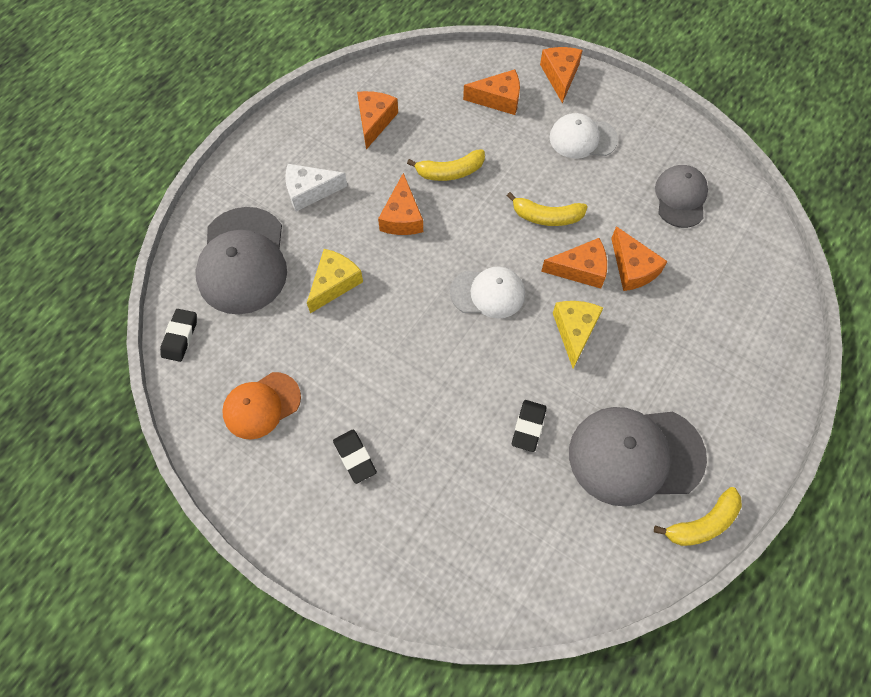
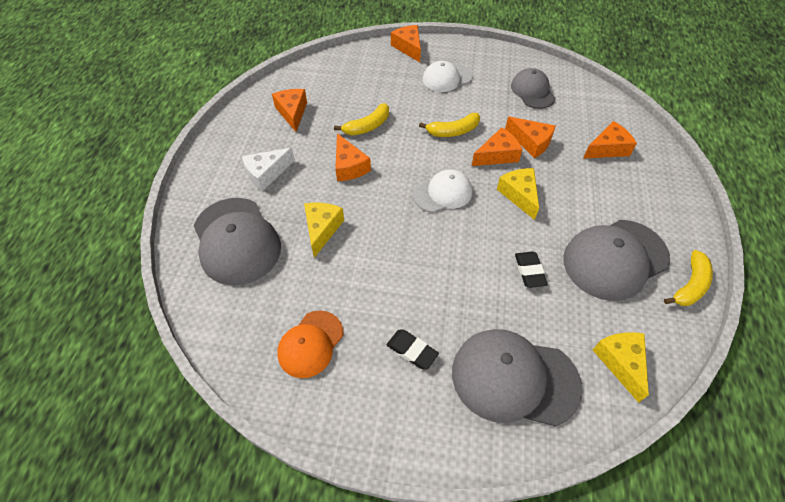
camera: 25 degrees left, 10 degrees down
(180, 337) = (209, 319): black eraser -> none
(440, 533) = (514, 378): none -> grey cap
(498, 99) = (375, 73): orange cheese -> orange cheese (607, 148)
(562, 569) = (621, 362): none -> yellow cheese

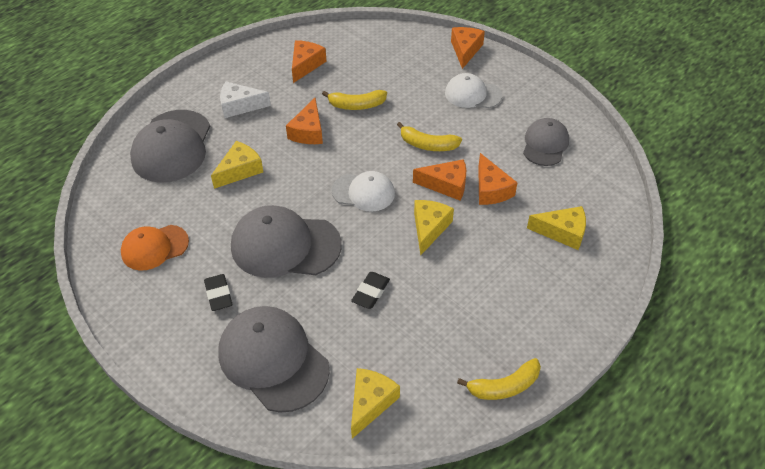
camera: 35 degrees right, 5 degrees down
(607, 148) = (562, 232): orange cheese -> yellow cheese
(615, 259) = (458, 326): grey cap -> grey cap (285, 245)

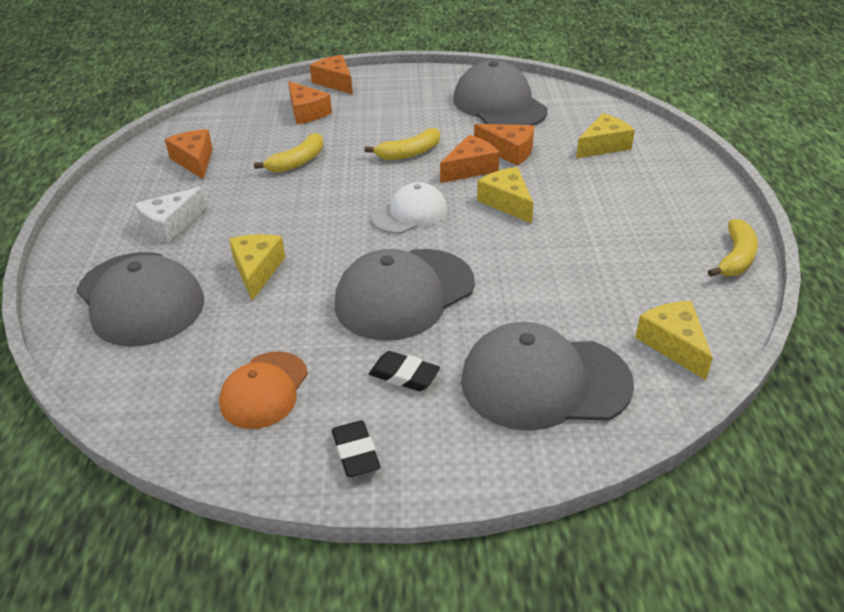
camera: 45 degrees left, 10 degrees down
(308, 131) = (281, 203): orange cheese -> orange cheese (307, 112)
(370, 292) = (538, 273): black eraser -> black eraser (356, 452)
(472, 94) = (390, 105): white cap -> none
(545, 144) = (499, 105): grey cap -> grey cap, size x1.65

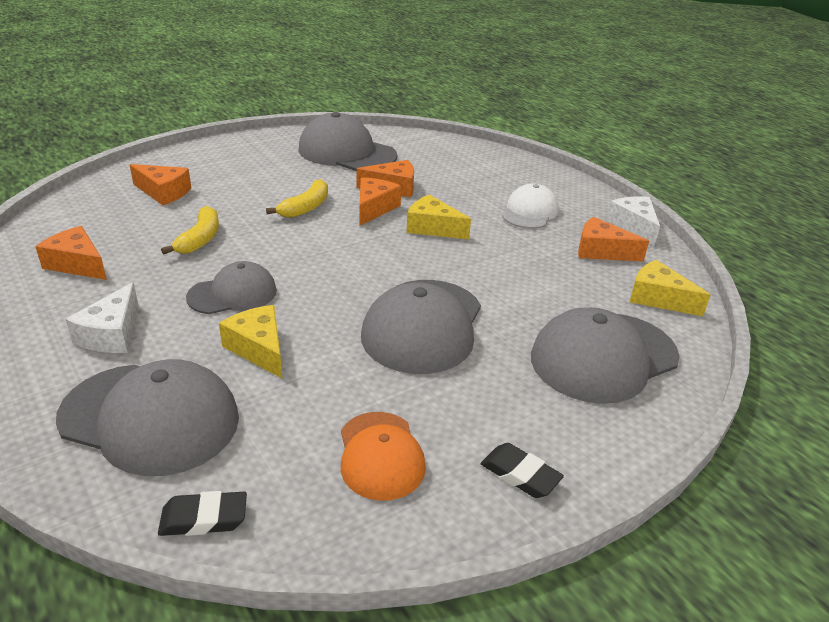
camera: 35 degrees left, 5 degrees down
(279, 218) = (233, 294): none -> grey cap
(335, 82) = (167, 161): orange cheese -> orange cheese (601, 251)
(404, 375) = (493, 393): black eraser -> black eraser (204, 518)
(410, 213) = (358, 257): white cap -> white cap (529, 212)
(603, 146) = (463, 168): yellow cheese -> none
(735, 258) = (634, 226): yellow banana -> white cheese

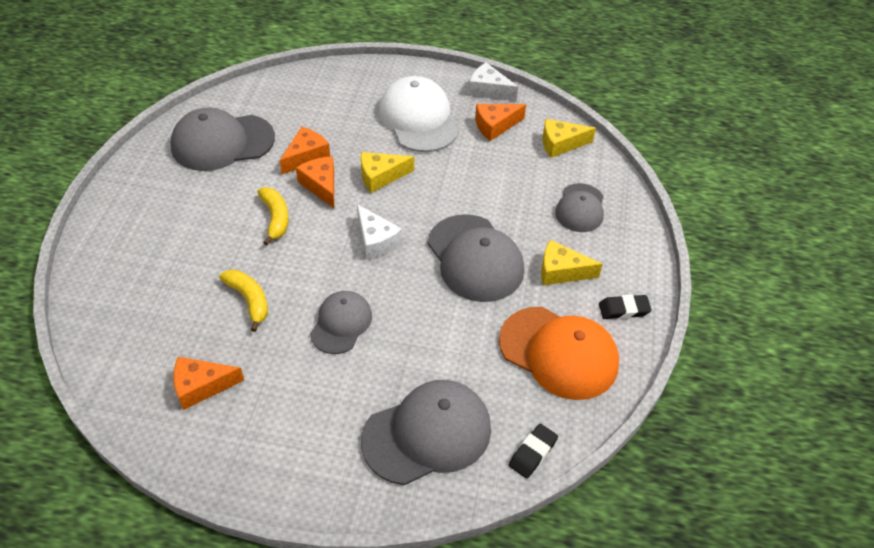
camera: 45 degrees left, 15 degrees up
(112, 334) = (318, 410): white cheese -> white cheese (376, 240)
(164, 192) = (149, 281): orange cheese -> none
(259, 349) = (415, 346): yellow cheese -> yellow cheese (561, 271)
(380, 455) = (558, 353): orange cap -> orange cap, size x1.65
(529, 212) = (418, 119): white cap -> white cap, size x1.65
(603, 357) = (580, 208): grey cap -> grey cap, size x0.61

